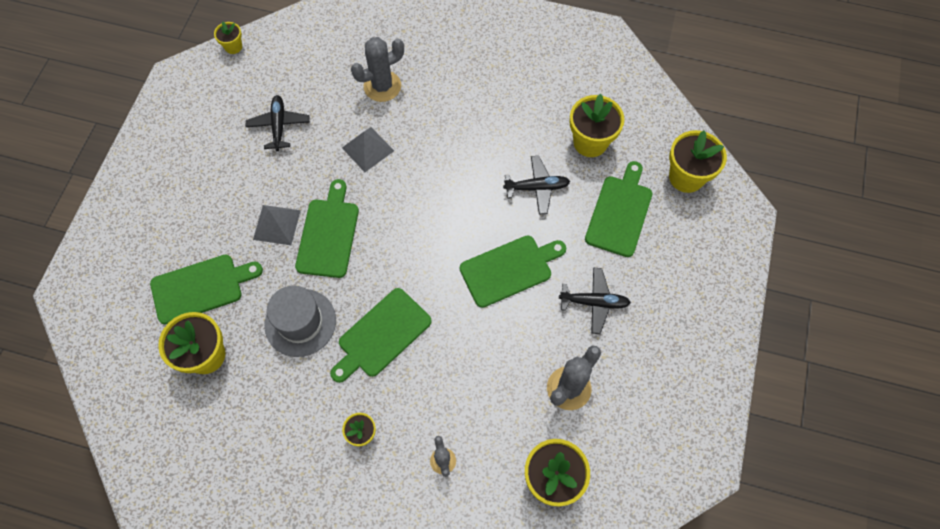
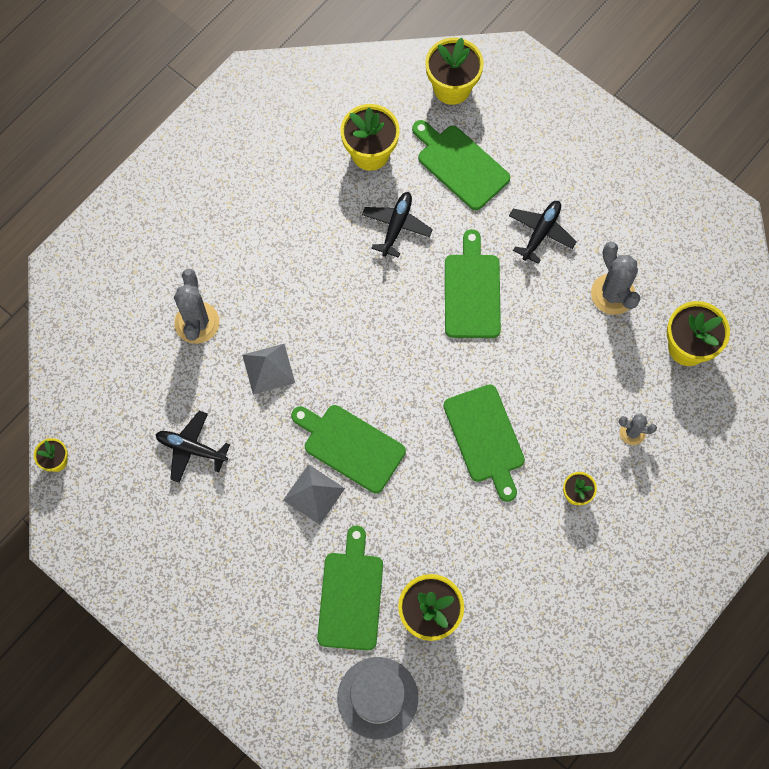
camera: 65 degrees left, 5 degrees up
(300, 322) = (436, 510): grey hat -> grey hat (377, 698)

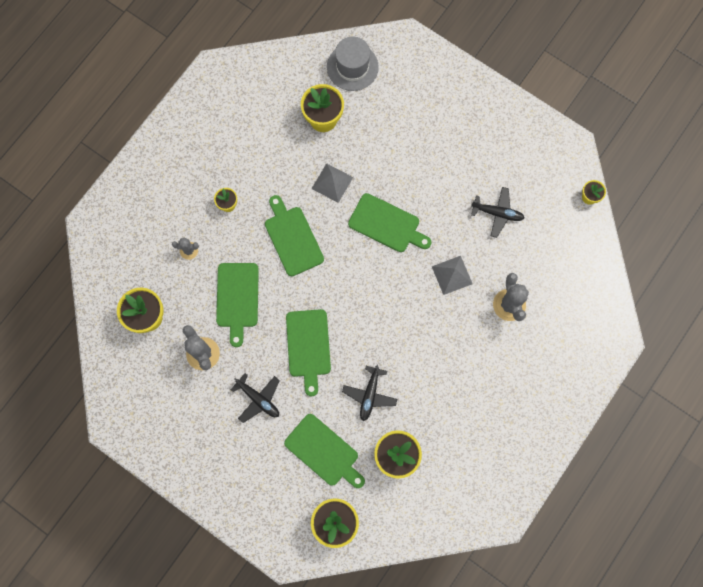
camera: 175 degrees right, 5 degrees up
(313, 494) = (408, 189): grey pyramid -> grey pyramid (332, 182)
(351, 595) = (376, 126): green cutting board -> green cutting board (237, 298)
(541, 233) = (258, 399): black plane -> black plane turned 75 degrees counterclockwise

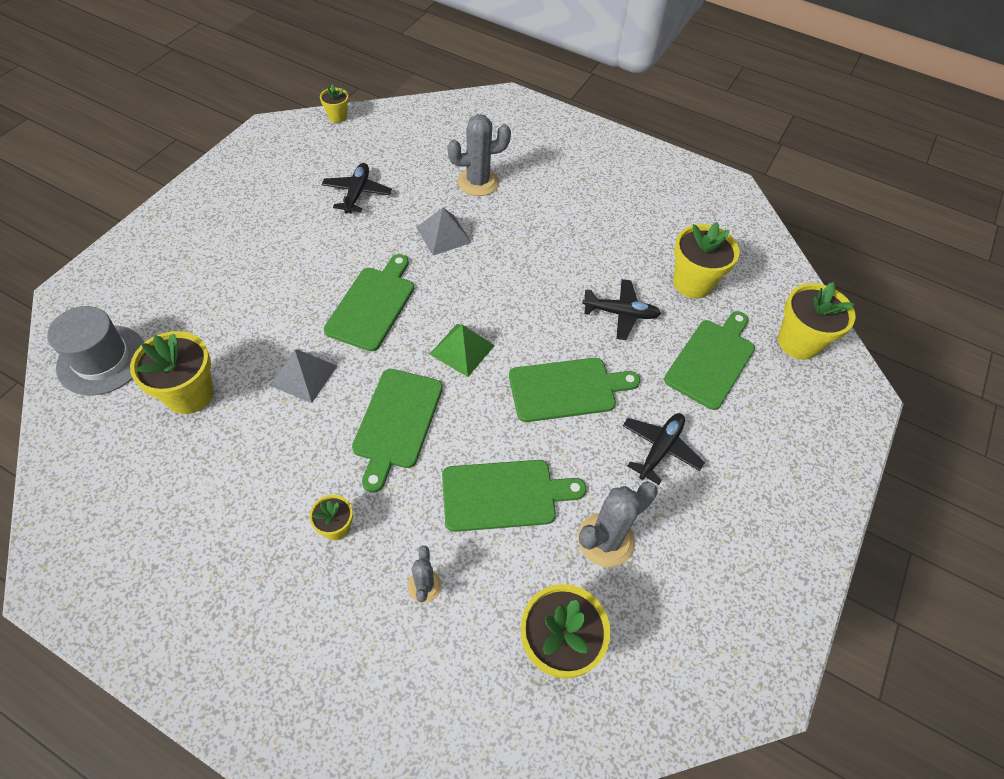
camera: 100 degrees left, 20 degrees down
(292, 238) = (396, 422): green cutting board -> green cutting board turned 45 degrees counterclockwise
(345, 281) = (462, 349): none -> green pyramid

